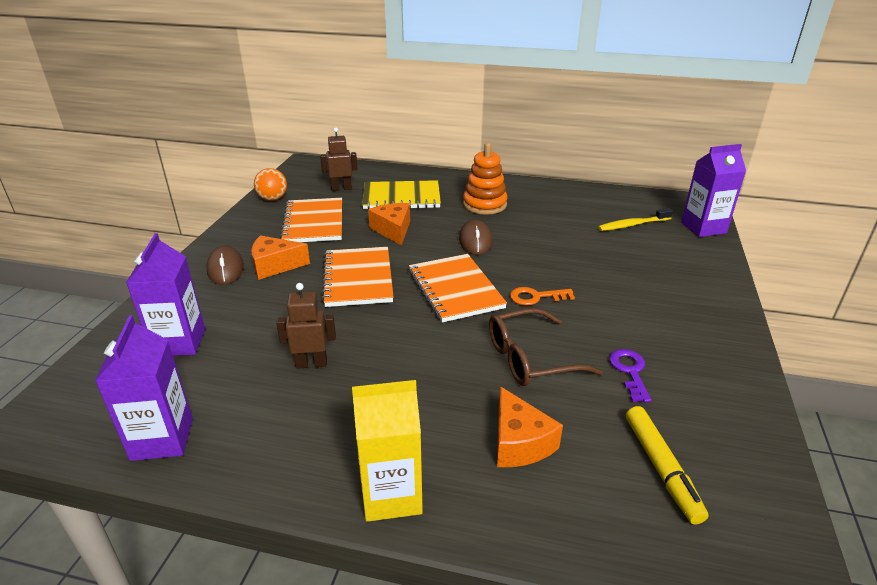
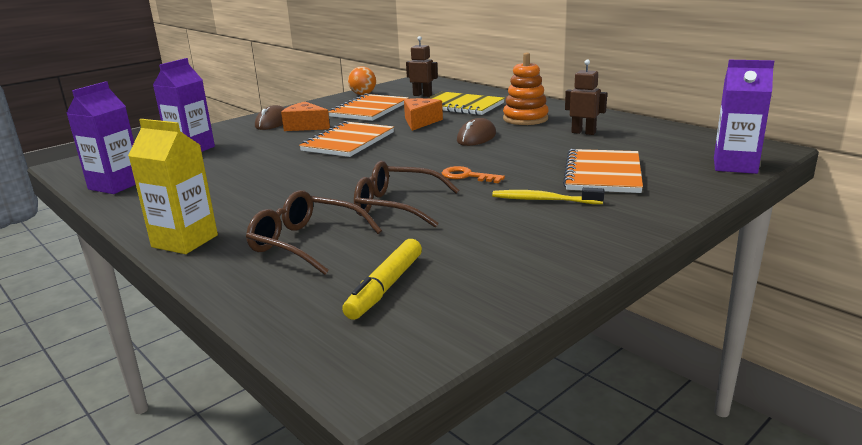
camera: 35 degrees right, 10 degrees down
(311, 363) = (245, 174): brown robot -> brown robot (583, 132)
(455, 289) = (409, 160): orange notebook -> orange notebook (603, 174)
(519, 442) = (306, 243): orange cheese -> brown glasses
(630, 372) = (466, 232): purple key -> none
(632, 225) = (652, 151): yellow toothbrush -> yellow toothbrush (543, 200)

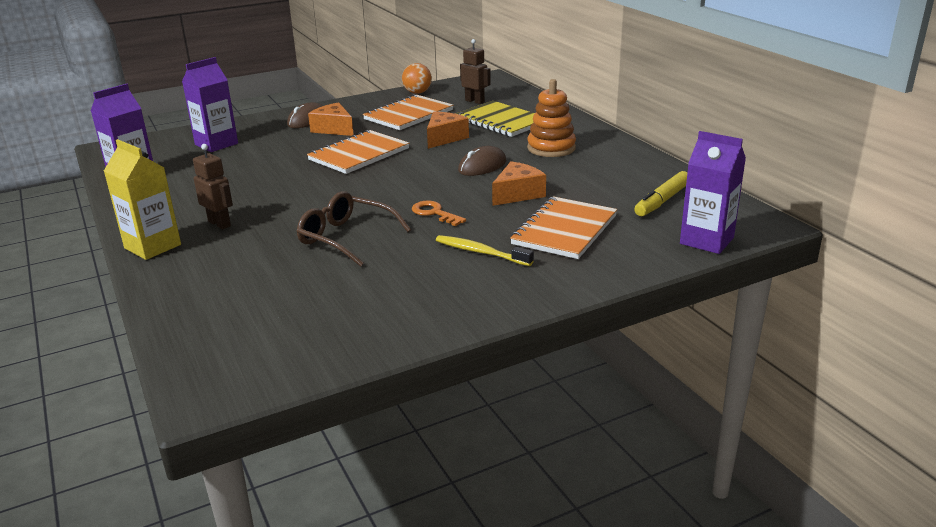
camera: 15 degrees right, 5 degrees up
(306, 243) = (244, 265): brown glasses -> none
(385, 287) = (275, 319): yellow marker -> yellow marker (662, 201)
(530, 153) = (517, 194): none -> orange cheese
(583, 132) = (593, 175): brown robot -> brown robot (220, 224)

